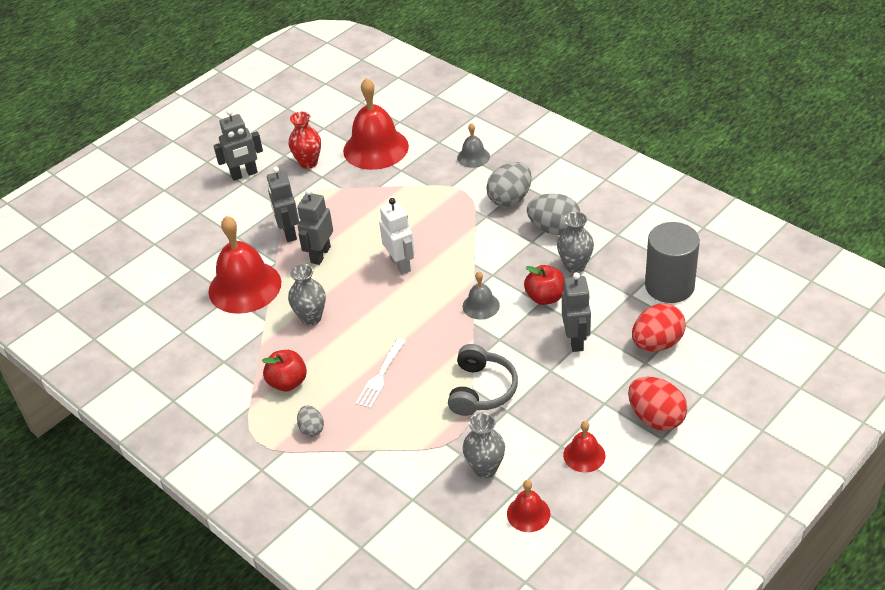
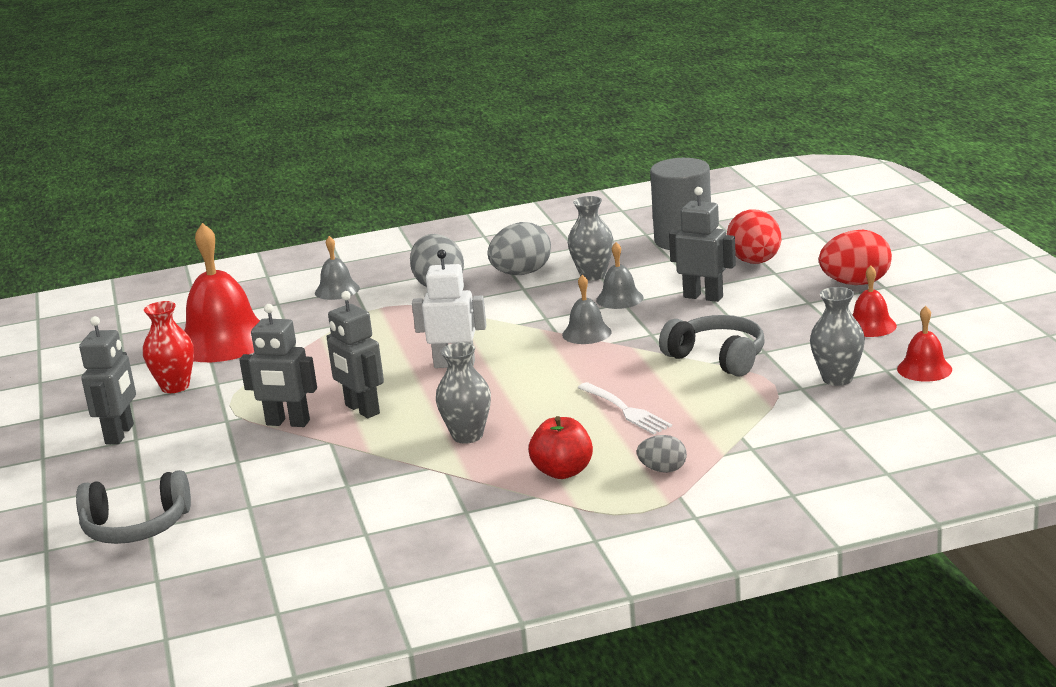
camera: 60 degrees left, 20 degrees down
(153, 238) = (136, 527): none -> grey headphones
(245, 287) = (344, 471): red bell -> none
(545, 297) = (619, 299): red apple -> grey bell

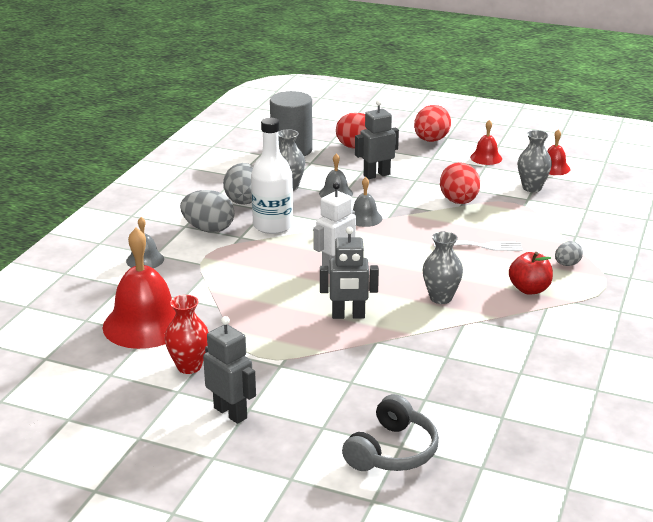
camera: 55 degrees left, 5 degrees up
(287, 423) = (324, 346): grey robot -> none
(493, 305) = (273, 226): none -> white bottle
(717, 358) = (459, 202): grey headphones -> red egg

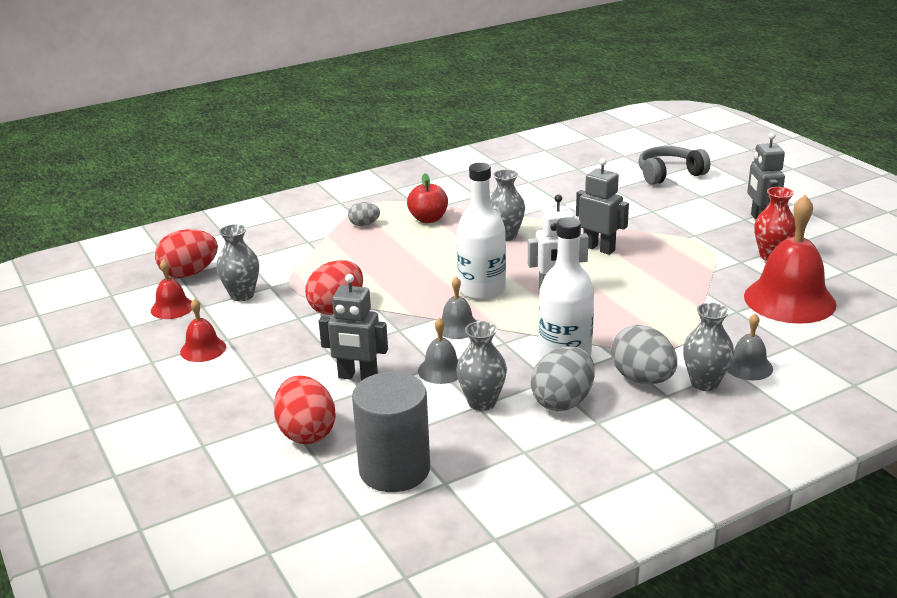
camera: 140 degrees left, 0 degrees up
(166, 240) = (704, 383): none -> grey vase
(387, 247) = (482, 290): none -> white bottle
(431, 140) = (203, 404): red egg -> red egg (189, 273)
(481, 246) = (401, 260): white fork -> none

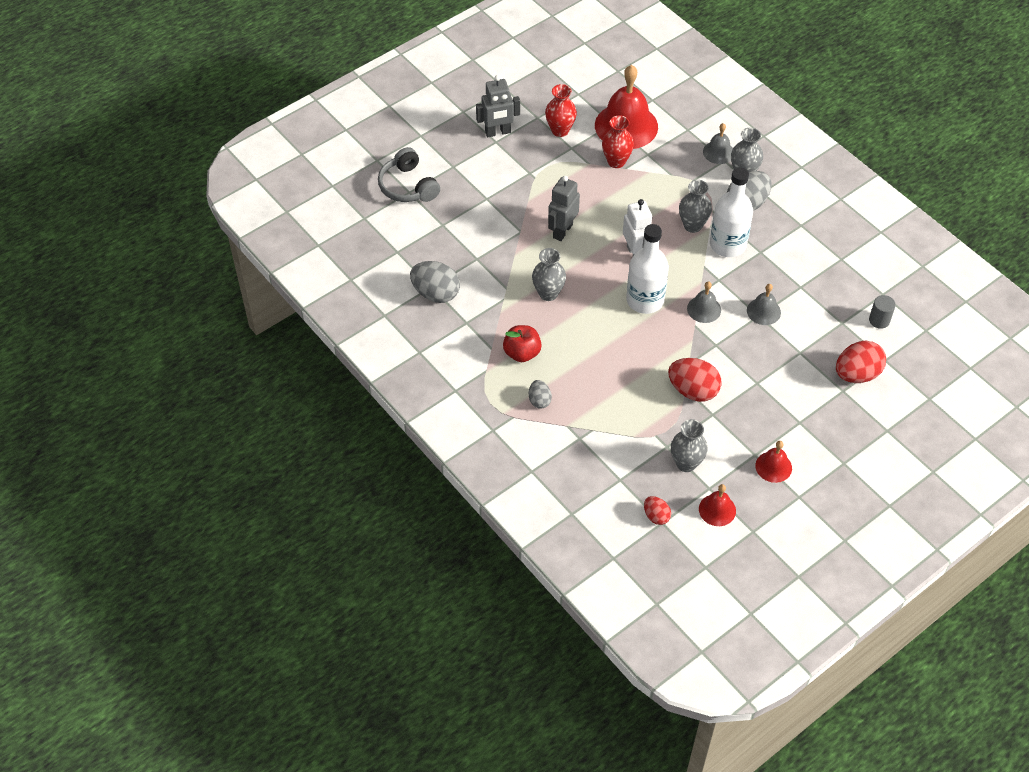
camera: 100 degrees left, 25 degrees up
(189, 273) = (656, 516): red egg -> red egg, size x0.55
(358, 377) = (784, 358): grey robot -> none
(394, 470) = (879, 320): grey cylinder -> grey cylinder, size x0.46
(482, 402) = (796, 284): grey vase -> grey vase (692, 225)
(563, 401) = (783, 243): grey egg -> grey egg (436, 293)
(719, 288) = (616, 161): none -> red vase

